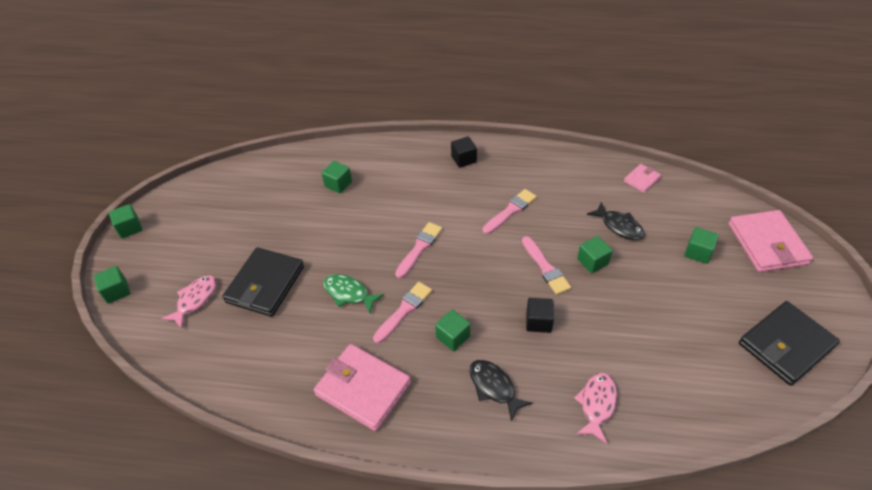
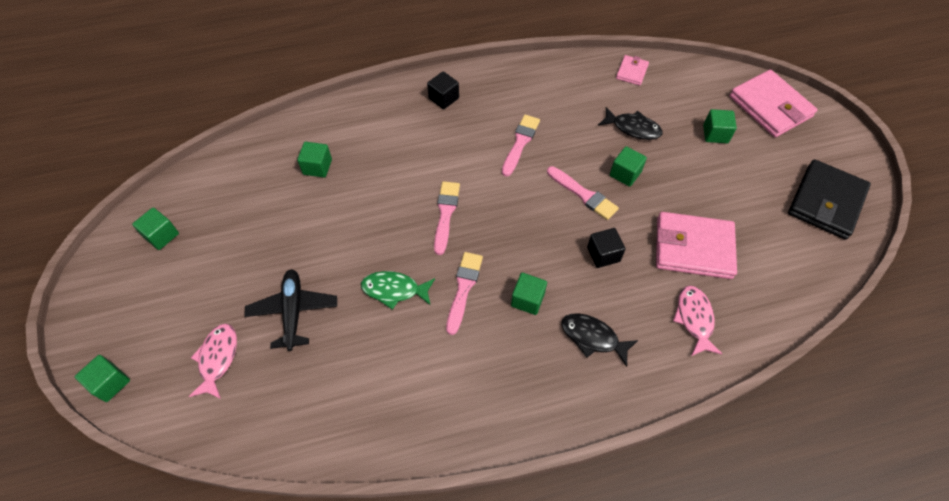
camera: 25 degrees left, 10 degrees up
(130, 228) = (82, 299): green cube -> green cube (161, 235)
(265, 284) = (293, 312): black wallet -> black plane
(363, 389) = (463, 389): pink wallet -> pink wallet (693, 248)

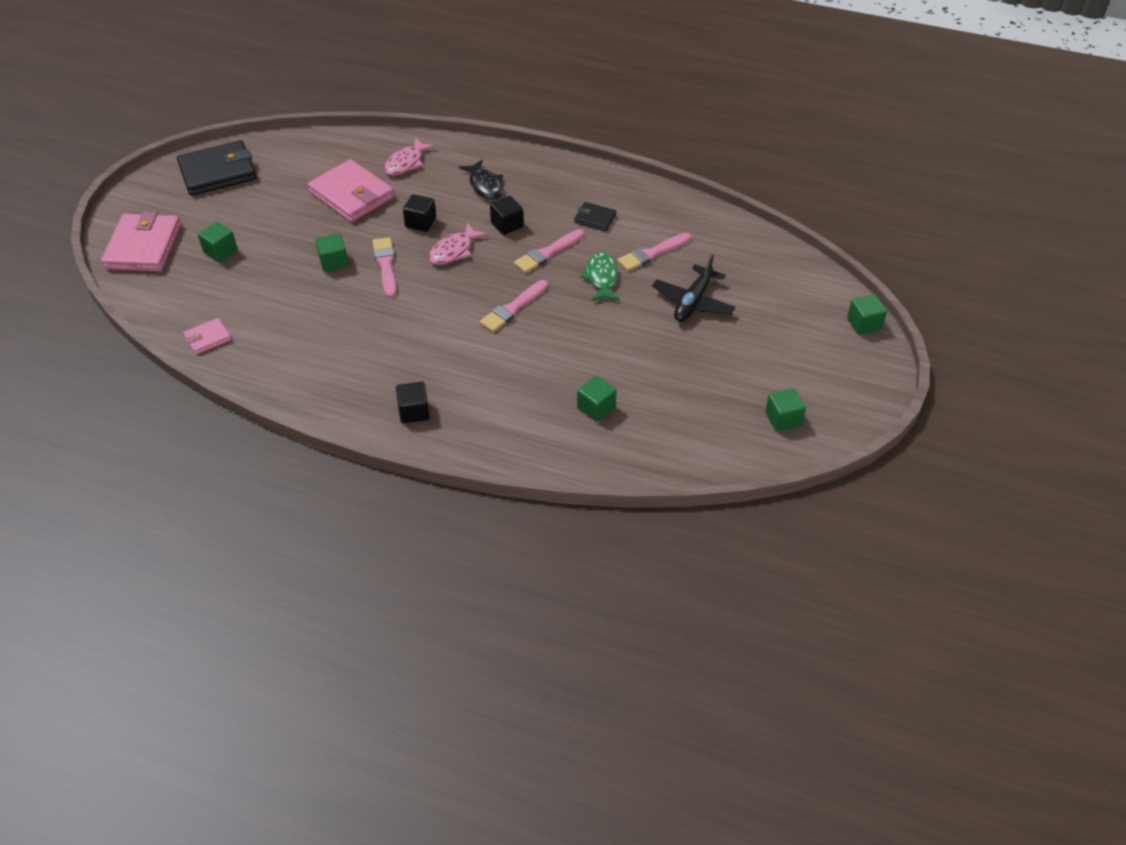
camera: 145 degrees left, 10 degrees down
(217, 359) = (770, 300): pink fish -> pink fish (454, 251)
(394, 290) = (602, 277): green fish -> green fish turned 135 degrees counterclockwise
(452, 361) = (595, 218): none -> black wallet
(520, 143) = (389, 330): pink brush -> pink brush (652, 253)
(527, 299) = (507, 225): green cube -> black cube
(633, 128) = (278, 291): black fish -> none

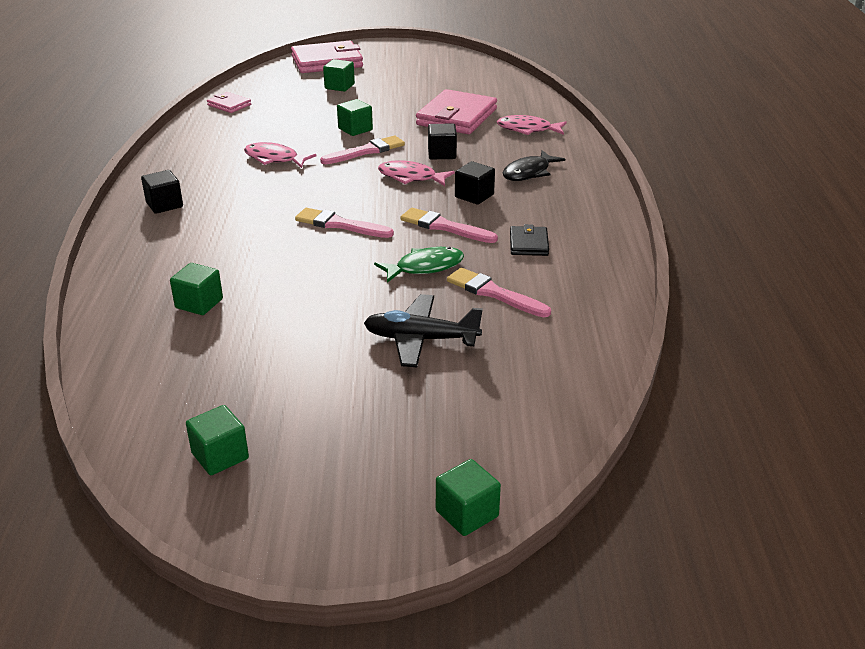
camera: 70 degrees right, 15 degrees down
(218, 172) = (441, 64): black wallet -> none
(363, 326) = (274, 159): none -> pink fish

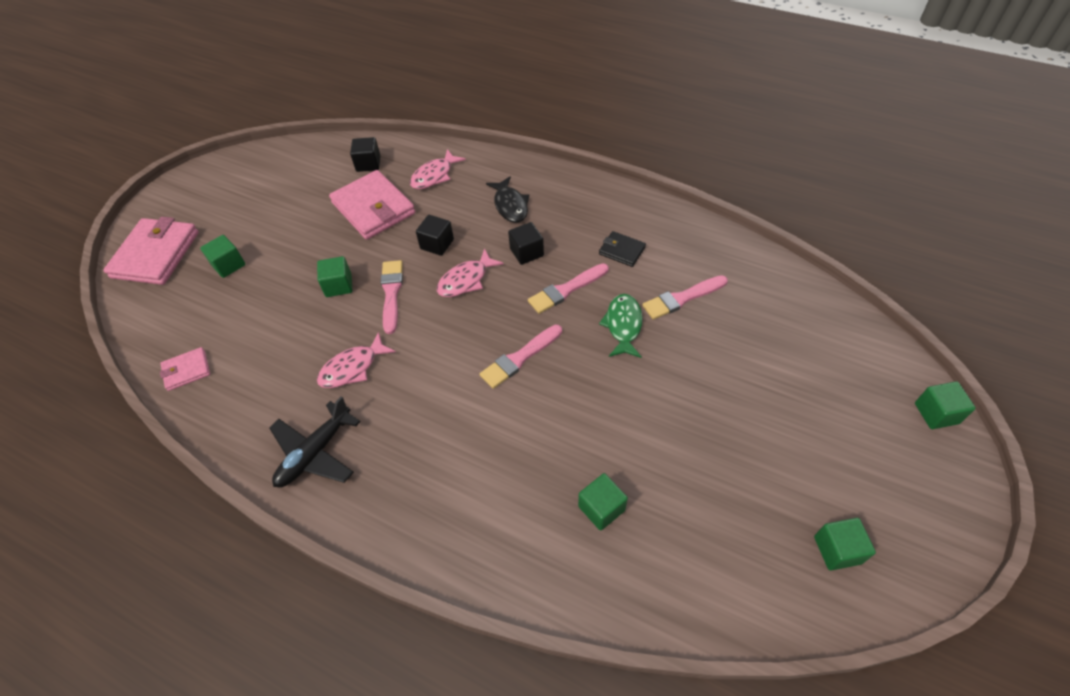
camera: 60 degrees left, 20 degrees up
(164, 205) = (386, 492): black cube -> black cube (368, 164)
(421, 339) = (726, 365): black plane -> black plane (315, 453)

